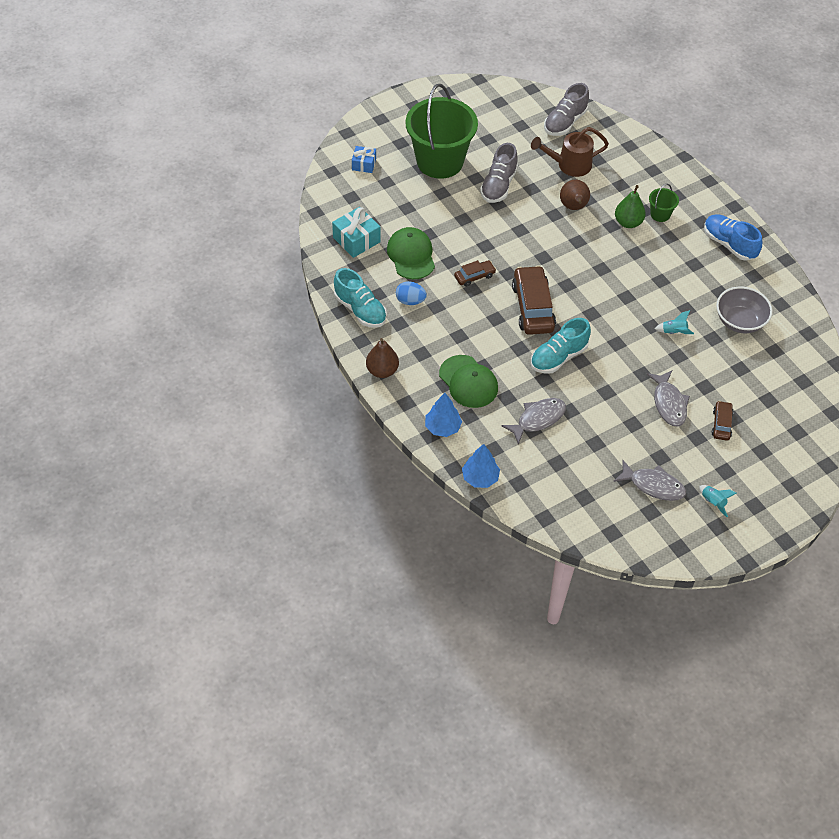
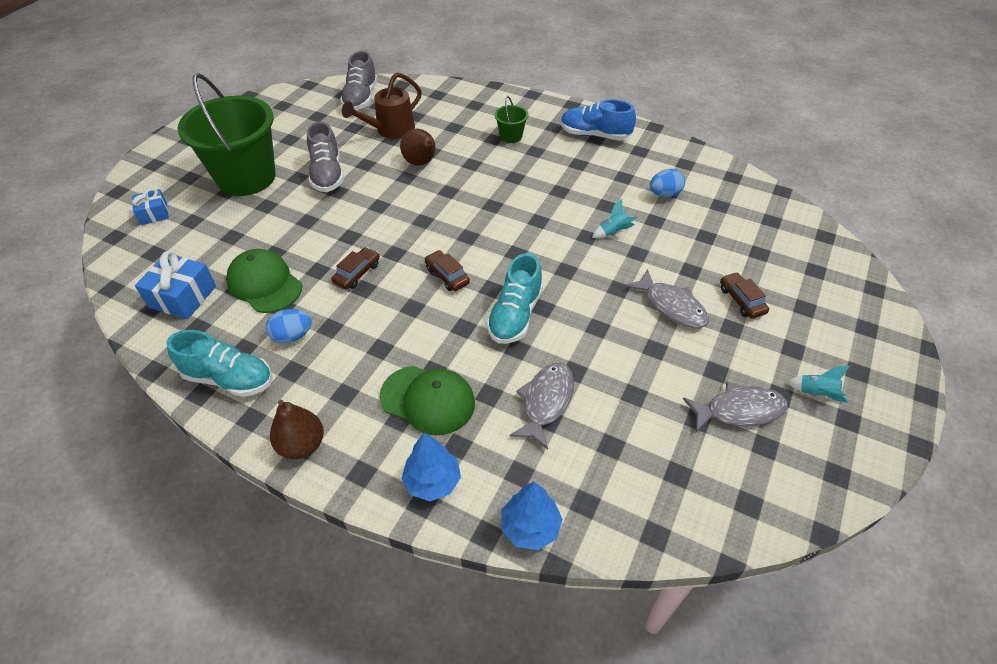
camera: 30 degrees left, 5 degrees down
(356, 240) = (183, 297): turquoise gift -> blue gift
(533, 307) = (447, 275): brown car -> brown car, size x0.51
(628, 222) = (486, 155): green pear -> none
(739, 321) = (664, 194): grey bowl -> blue egg

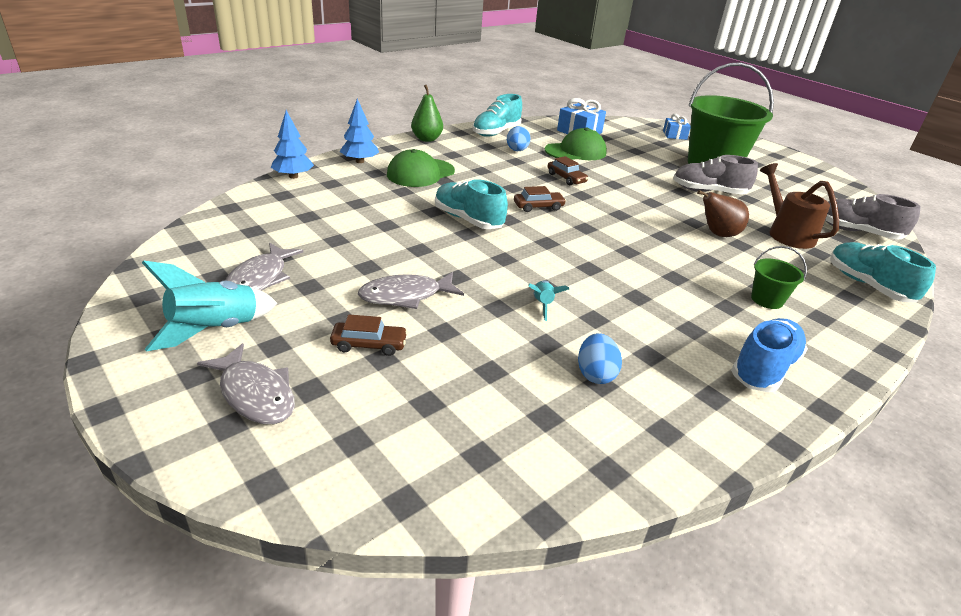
camera: 110 degrees right, 15 degrees down
(302, 445) = (427, 139): brown pear -> green pear
(452, 97) = (867, 285): none -> turquoise shoe
(546, 402) = (372, 206): grey fish -> grey fish (255, 394)
(816, 393) = (215, 330): turquoise rocket -> turquoise rocket, size x1.92

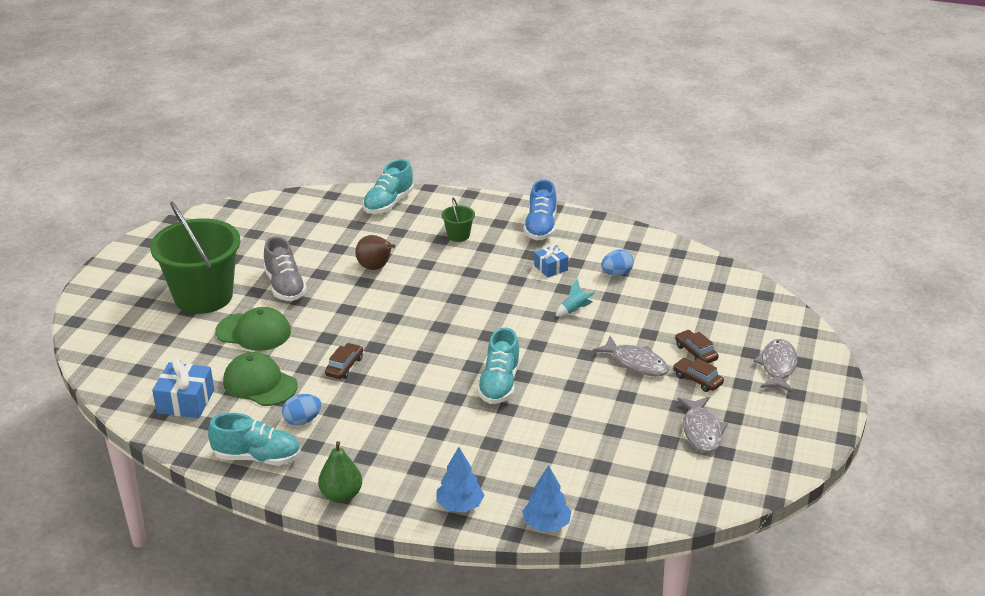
camera: 120 degrees left, 0 degrees up
(215, 330) = (763, 412): turquoise rocket -> none
(260, 278) = (701, 431): grey fish -> grey fish turned 105 degrees clockwise
(420, 173) = (439, 453): green cap -> green cap (253, 332)
(538, 207) = (429, 360): brown car -> brown car (697, 380)
(674, 135) = (123, 337): blue gift -> blue gift (551, 268)
(764, 368) = (541, 227): blue shoe -> blue shoe turned 90 degrees counterclockwise
(786, 233) = (334, 240): brown watering can -> none
(857, 232) = (293, 212): grey shoe -> none

